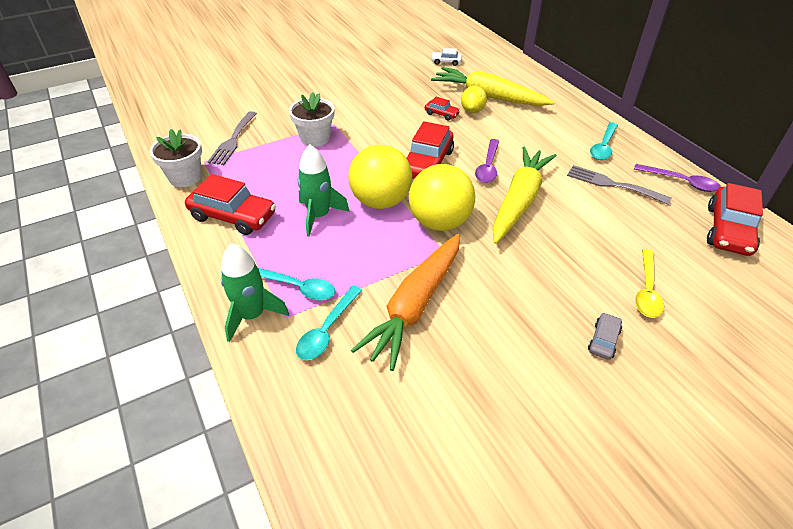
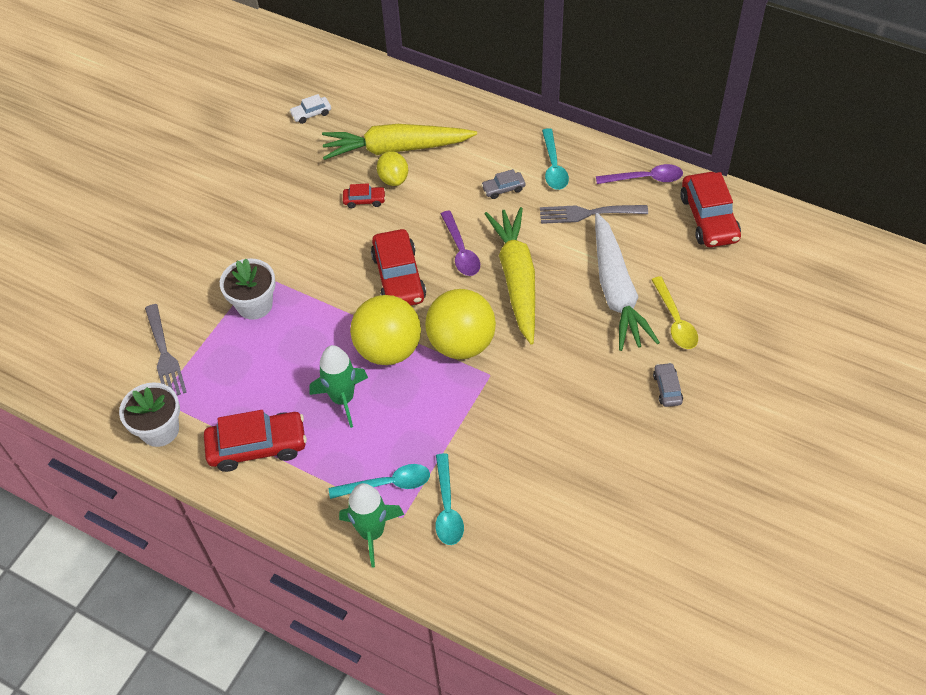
camera: 30 degrees left, 10 degrees up
(415, 306) = (502, 443): orange carrot -> none
(551, 145) = (503, 189): none -> grey car
(602, 245) = (616, 291): none -> white carrot

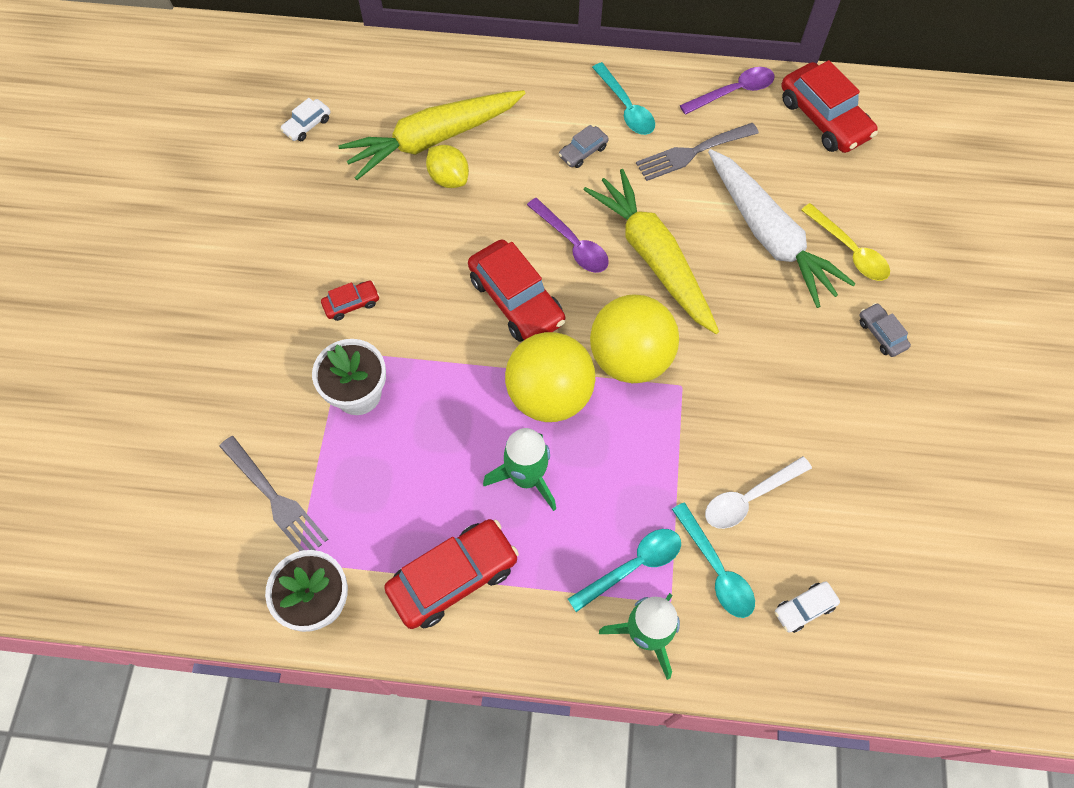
camera: 25 degrees left, 10 degrees up
(364, 200) = (427, 216): red car -> red car (351, 304)
(498, 468) = (749, 498): none -> white spoon
(498, 558) = (804, 608): none -> white car

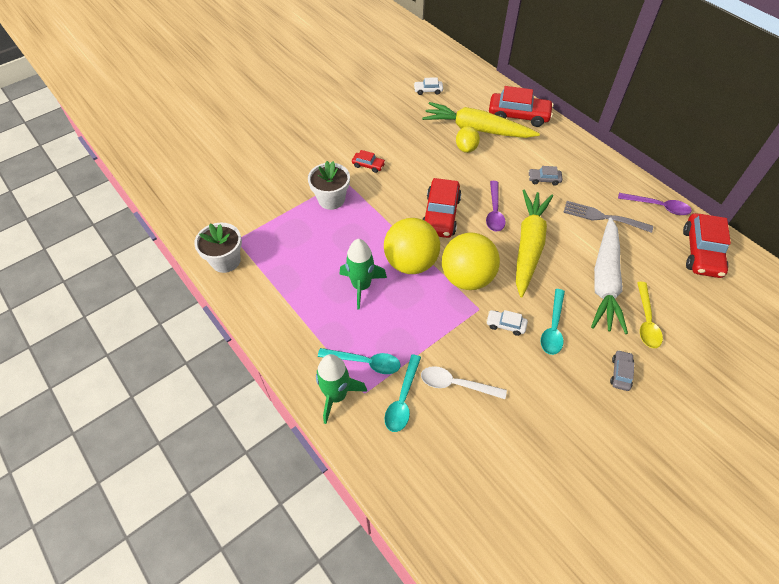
camera: 45 degrees right, 10 degrees down
(276, 499) = (255, 212): grey fork -> none
(453, 577) = (285, 297): red car -> red car (518, 115)
(626, 107) = (588, 176): turquoise spoon -> turquoise spoon (553, 328)
(804, 608) = (426, 458): white car -> white car (505, 325)

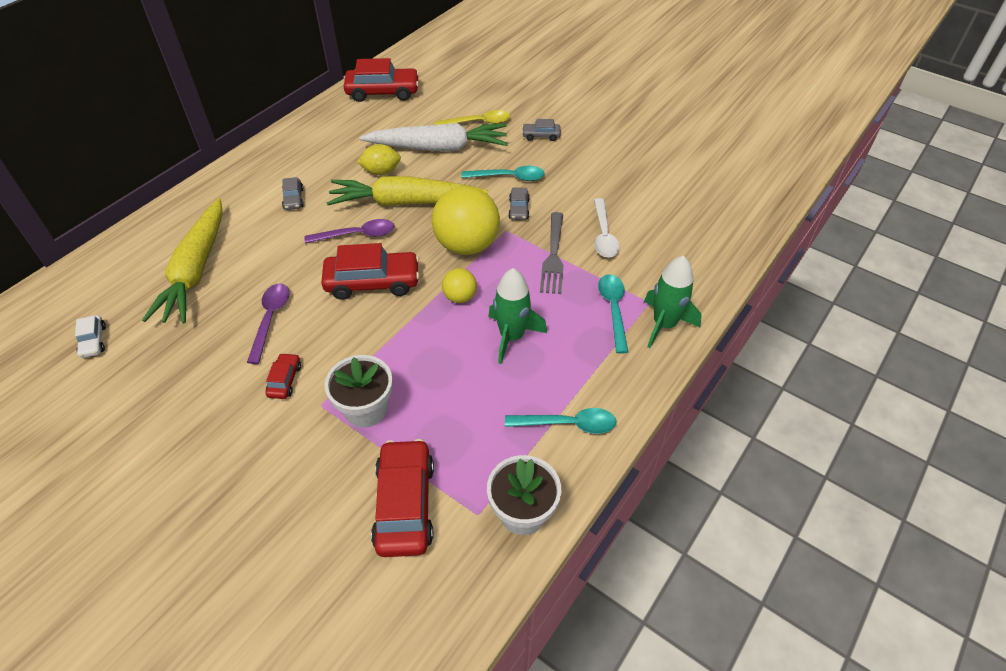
camera: 105 degrees left, 5 degrees down
(402, 400) = (640, 271): turquoise spoon -> turquoise spoon (568, 424)
(411, 263) = (460, 297): yellow ball -> yellow ball, size x0.49
(466, 148) = (238, 276): yellow lemon -> yellow lemon (381, 171)
(505, 325) = (519, 209): white car -> grey car
(518, 115) = (165, 232): red car -> red car (405, 504)
(602, 217) = (348, 152): grey fork -> grey fork (553, 256)
(658, 206) = (325, 116): purple spoon -> purple spoon (270, 319)

